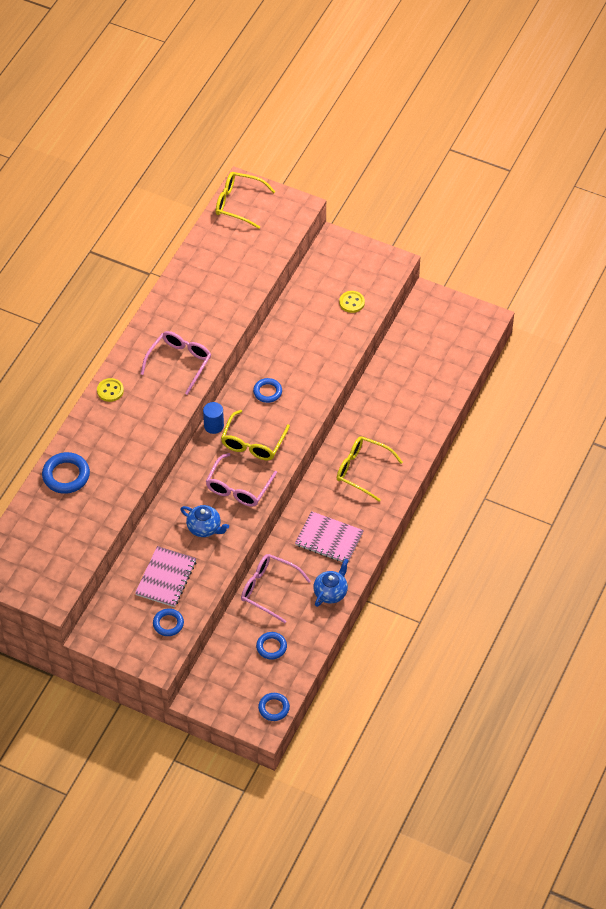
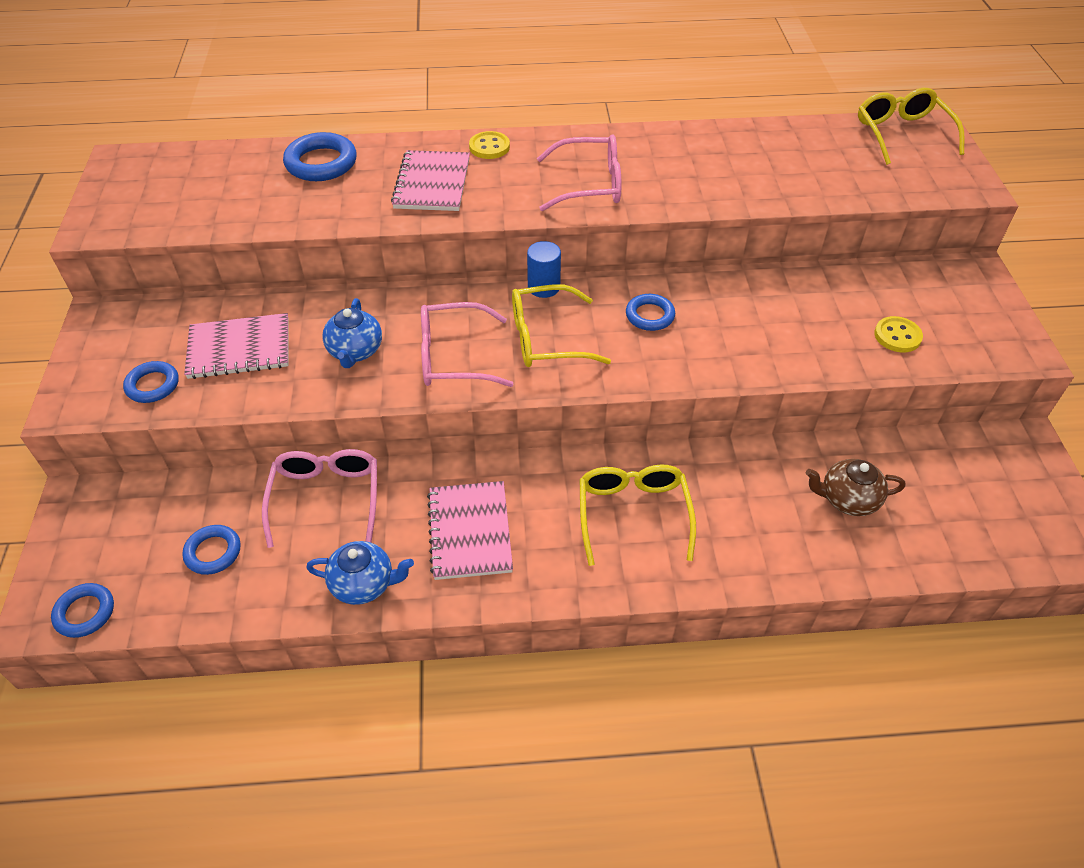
camera: 60 degrees right, 5 degrees down
(125, 431) = (432, 183): none -> pink notebook
(410, 385) = (847, 499): none -> brown teapot

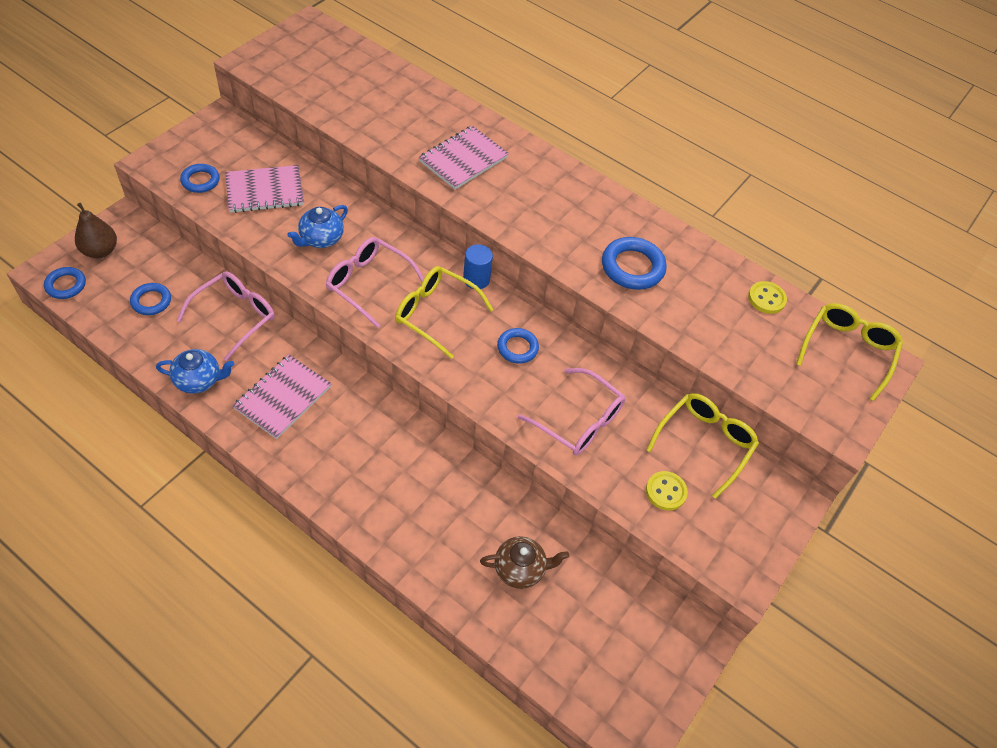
camera: 35 degrees right, 5 degrees up
(86, 548) = (100, 251): none -> brown pear
(239, 349) = (265, 191): pink notebook -> pink notebook turned 45 degrees counterclockwise
(321, 163) = (416, 100): blue ring -> blue ring (632, 267)
(364, 584) = (199, 380): blue teapot -> blue teapot turned 45 degrees counterclockwise
(489, 147) = (531, 157): yellow button -> yellow button (766, 299)
(589, 184) = (560, 229): pink glasses -> pink glasses (579, 421)
(633, 514) = (381, 464): yellow glasses -> yellow glasses (704, 443)
(847, 499) = (520, 569): brown teapot -> brown teapot turned 135 degrees clockwise

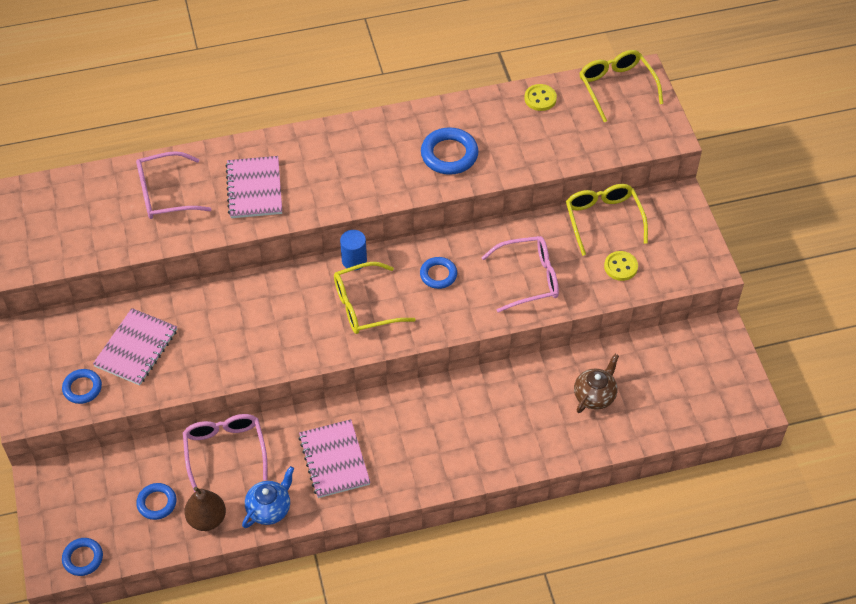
camera: 45 degrees left, 0 degrees up
(100, 251) = (64, 514): brown pear -> brown pear (207, 519)
(321, 239) = (224, 338): blue teapot -> none
(369, 284) = (299, 332): pink glasses -> pink glasses (165, 194)

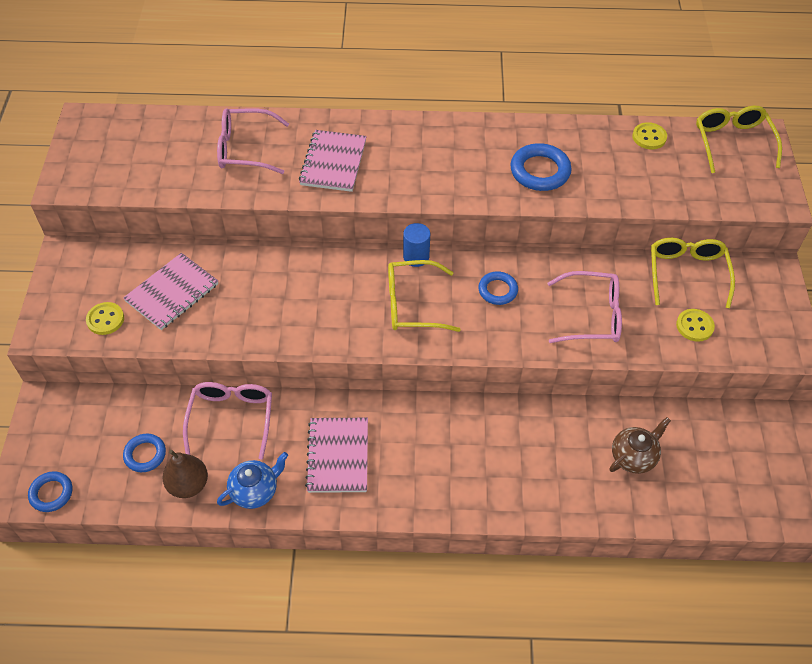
camera: 15 degrees right, 0 degrees up
(82, 388) = (105, 319): blue ring -> yellow button

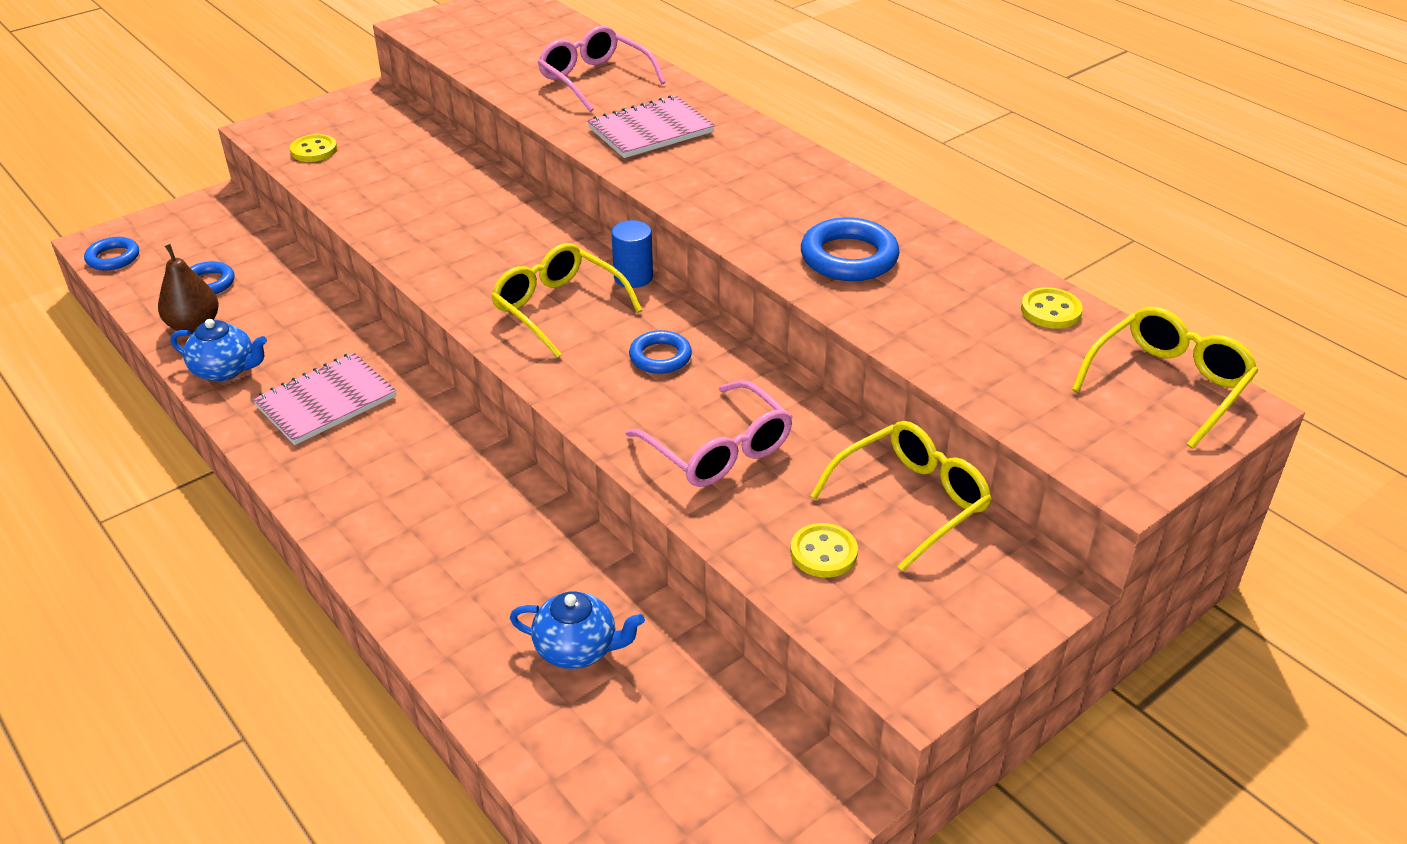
camera: 50 degrees right, 15 degrees down
(172, 293) = (390, 166): pink notebook -> none
(231, 418) = (305, 309): pink glasses -> none
(633, 457) = (577, 649): brown teapot -> blue teapot

